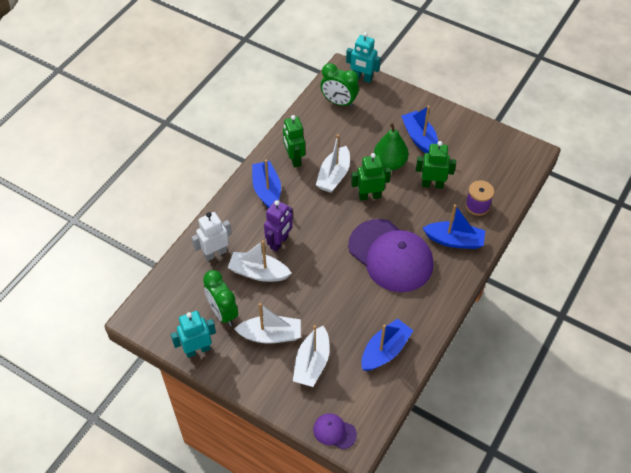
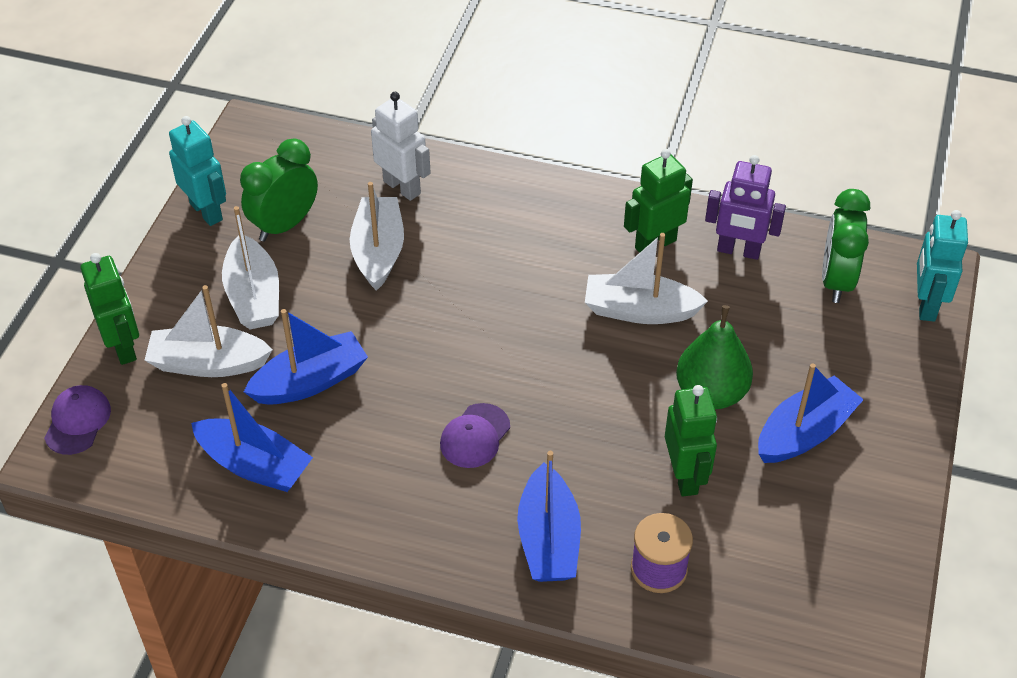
camera: 75 degrees right, 5 degrees down
(267, 190) = (565, 222): blue boat -> blue boat (310, 381)
(279, 242) = (452, 265): purple robot -> purple robot (738, 251)
(369, 196) = (611, 375): green robot -> green robot (124, 347)
(390, 256) = (475, 436): purple cap -> purple cap, size x0.42

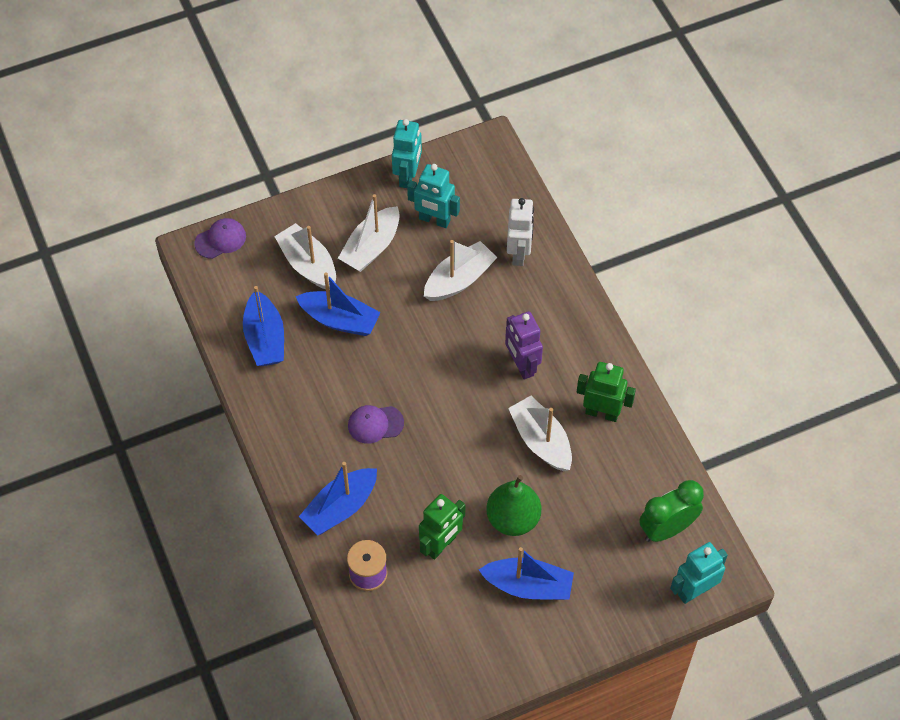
camera: 50 degrees right, 10 degrees up
(124, 347) = (283, 218): green robot -> none
(284, 225) = (434, 220): green clock -> turquoise robot
(738, 251) = (639, 460): purple robot -> purple robot (521, 365)

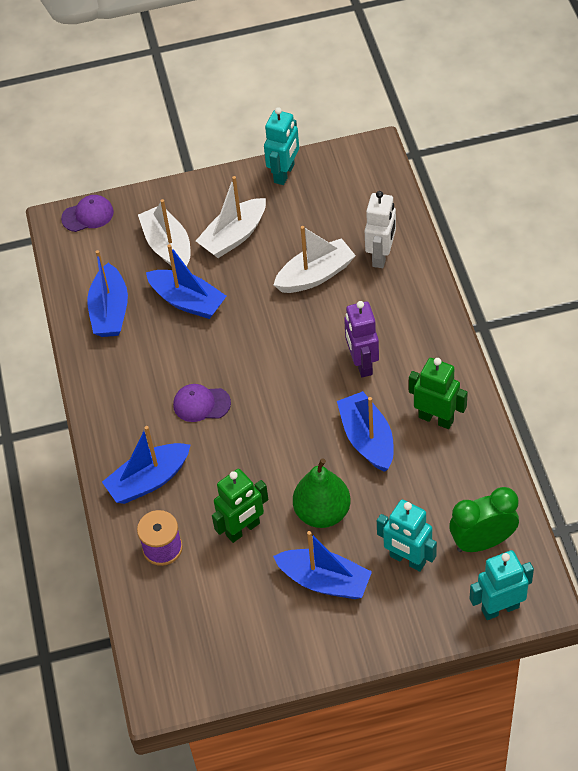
camera: 15 degrees right, 5 degrees down
(434, 220) = (302, 217): turquoise robot -> turquoise robot (407, 559)
(541, 440) = (367, 439): white boat -> blue boat

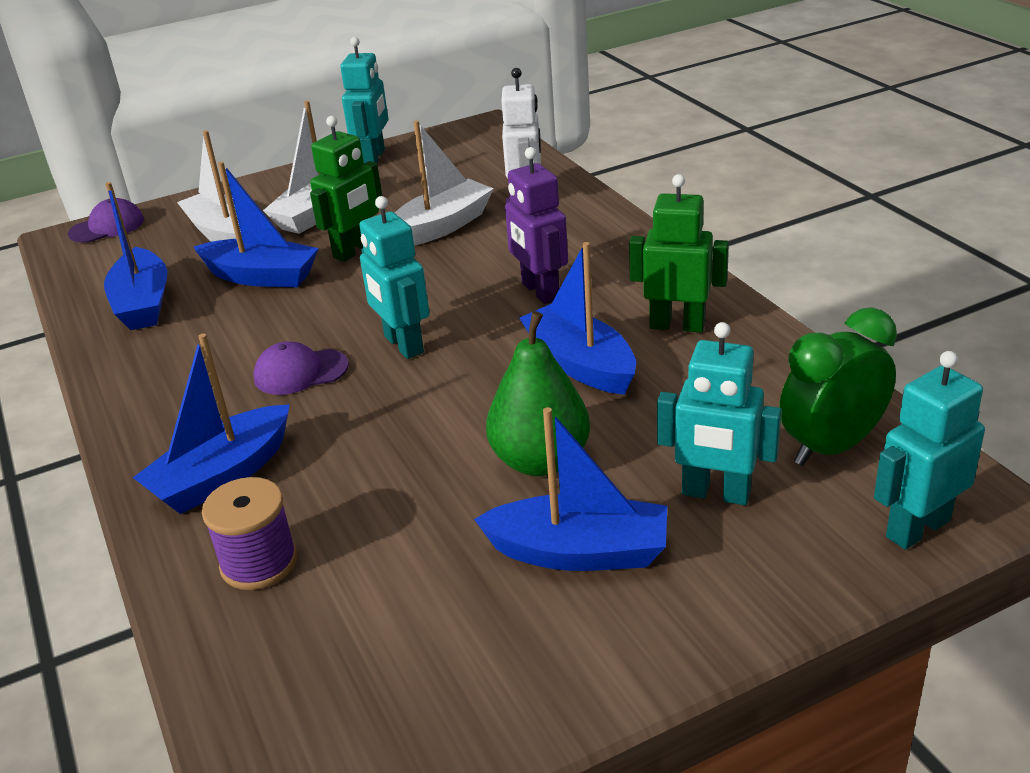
camera: 15 degrees left, 20 degrees down
(243, 529) = (406, 508): green robot -> green robot (355, 250)
(266, 394) = (403, 345): none -> turquoise robot

